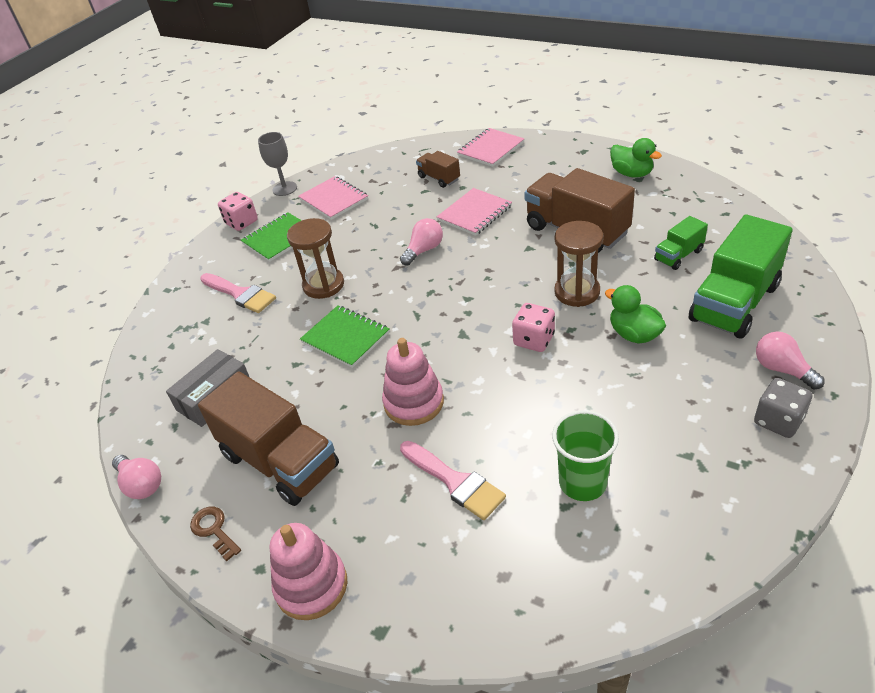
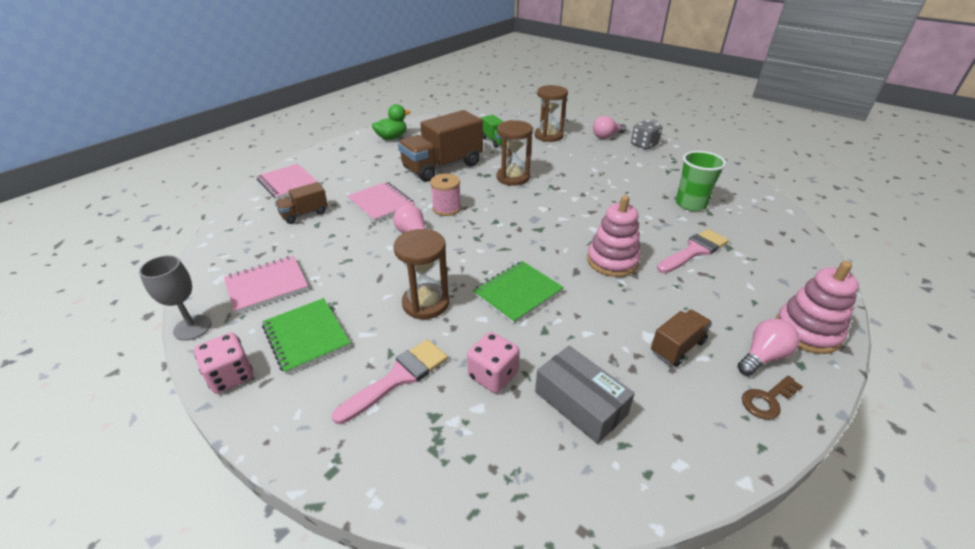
camera: 85 degrees left, 5 degrees down
(141, 484) = (717, 477): pink light bulb -> pink light bulb (762, 356)
(280, 461) = (677, 347): brown truck -> brown truck, size x0.50
(481, 258) = (446, 208): none -> pink spool
(534, 340) = (557, 200): pink dice -> pink dice (493, 375)
(634, 334) = (564, 167): green duck -> none
(734, 303) = (548, 136): green truck -> brown hourglass

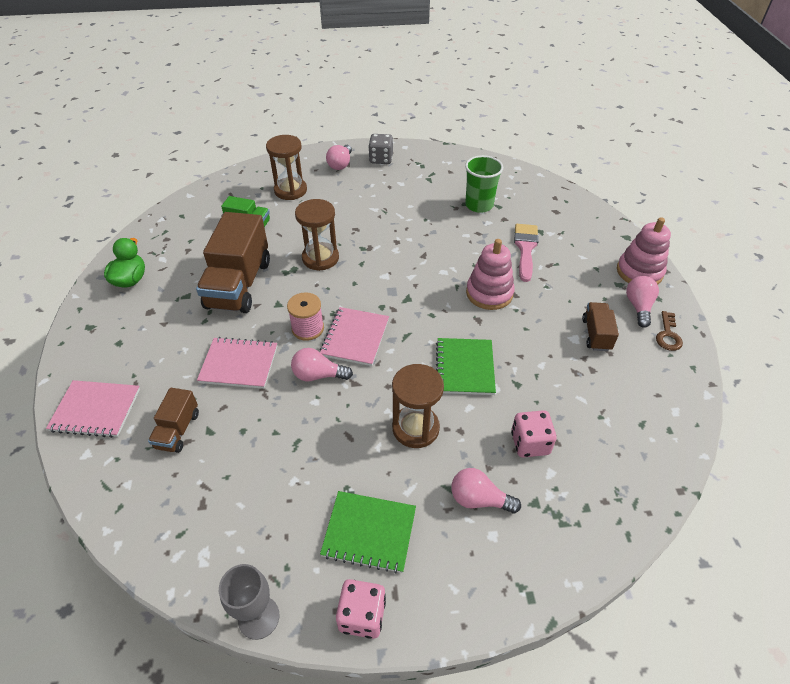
camera: 45 degrees left, 10 degrees up
(267, 285) = (262, 524): pink notebook -> pink notebook (355, 337)
(398, 378) = (479, 499): pink brush -> pink light bulb
(580, 403) = (595, 417): grey box -> none

